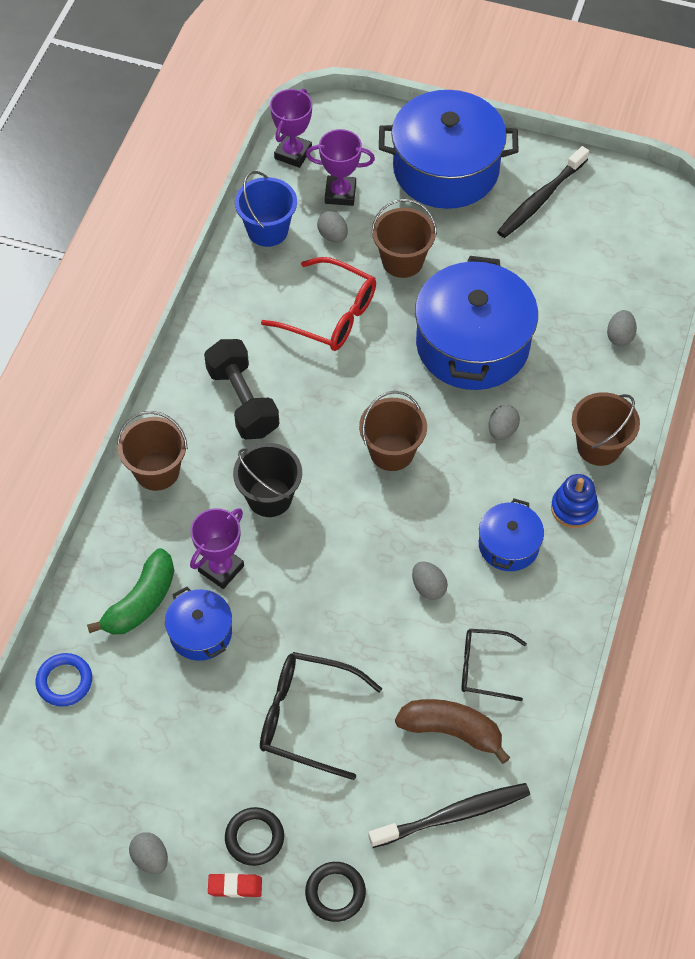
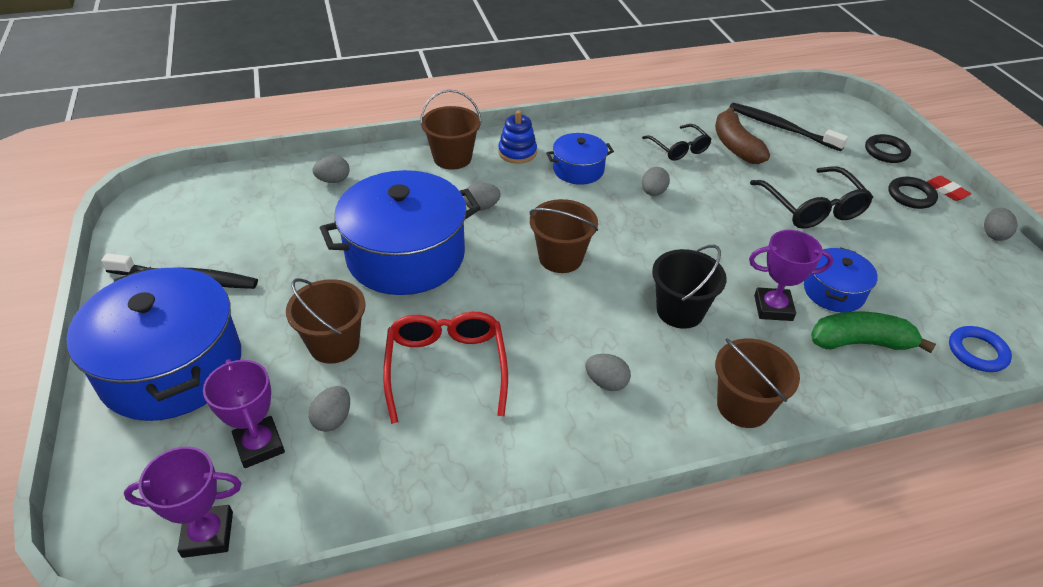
camera: 125 degrees left, 15 degrees down
(242, 401) = (606, 382): black dumbbell -> grey egg
(267, 230) = (362, 488): blue bucket -> none

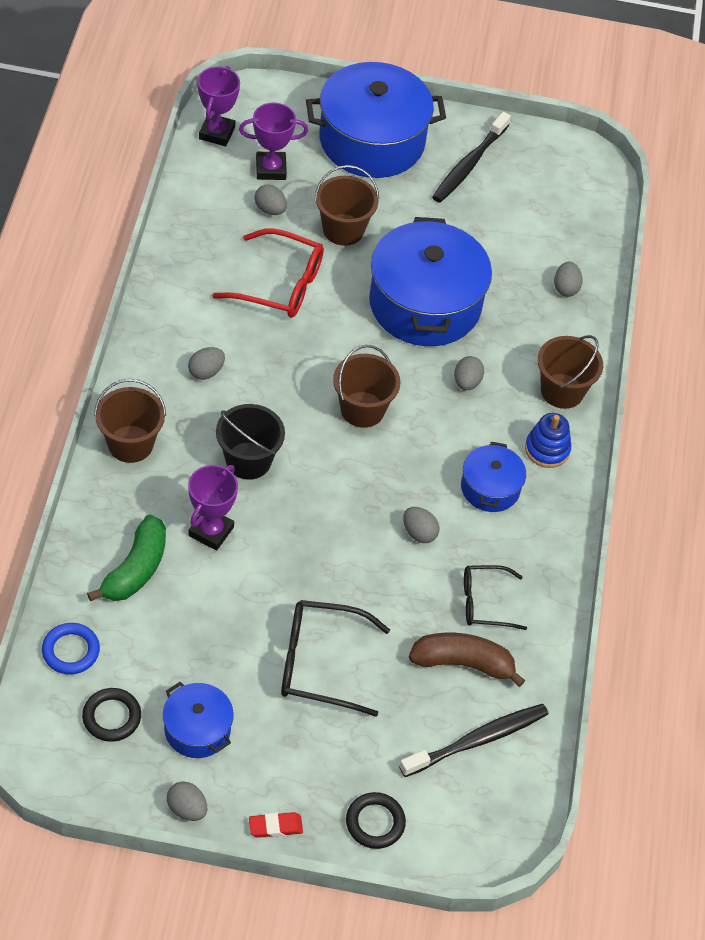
camera: 110 degrees right, 10 degrees up
(833, 291) = (201, 593): blue pot -> blue pot (197, 729)
(911, 196) = (287, 780): black ring -> black ring (111, 717)

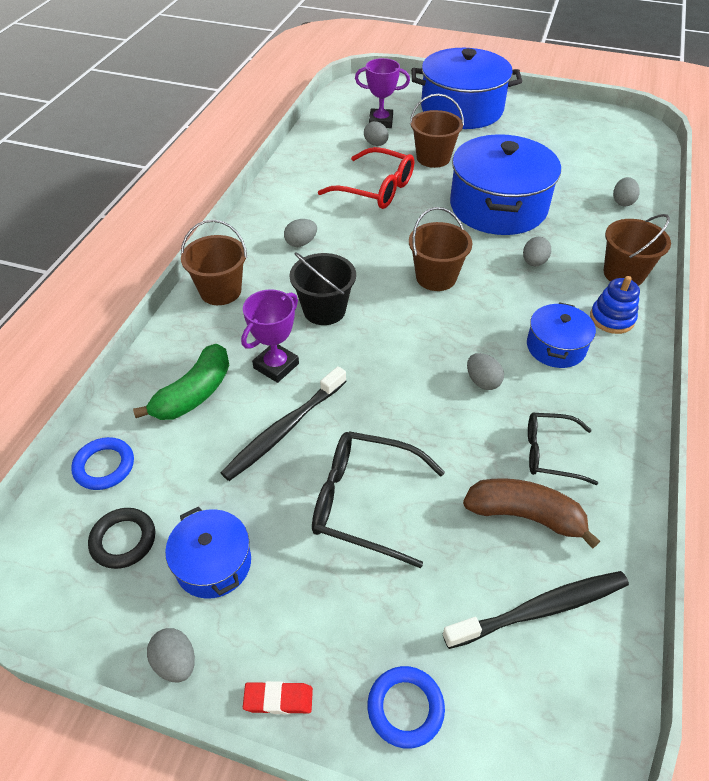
camera: 15 degrees right, 5 degrees down
(217, 133) = (343, 101): purple trophy -> none
(375, 822) = (405, 708): black ring -> blue ring
(469, 164) = (538, 124): black toothbrush -> black toothbrush (284, 429)

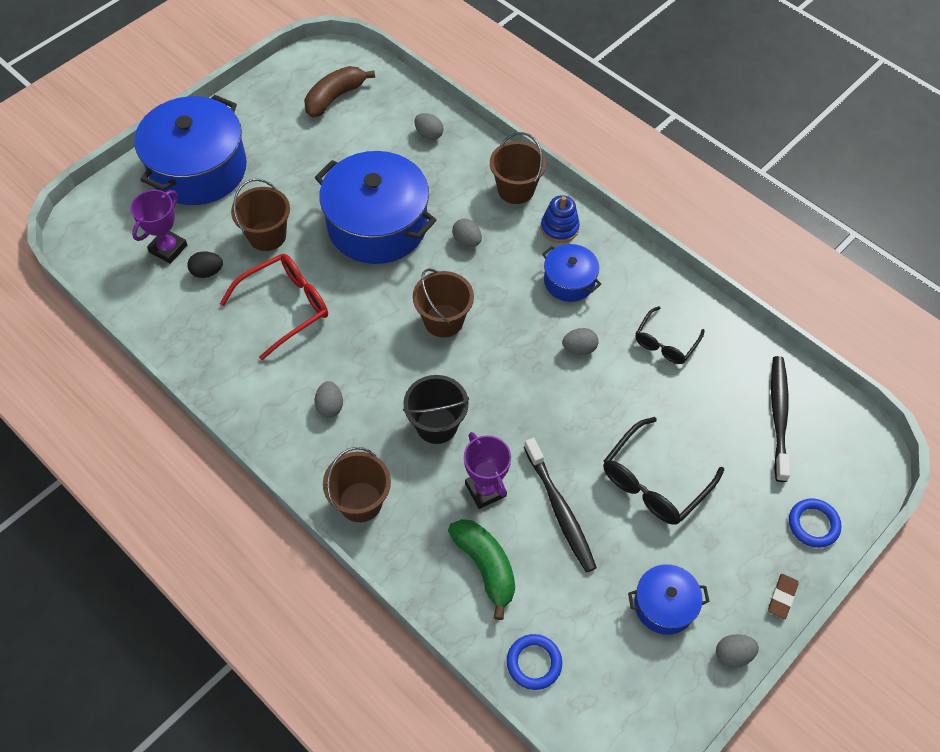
camera: 65 degrees left, 10 degrees up
(123, 540) = (616, 665): black ring -> none
(278, 699) = (782, 597): red eraser -> brown eraser
(376, 144) = (207, 272): grey egg -> black egg
(525, 515) = (709, 387): brown banana -> brown banana (335, 97)

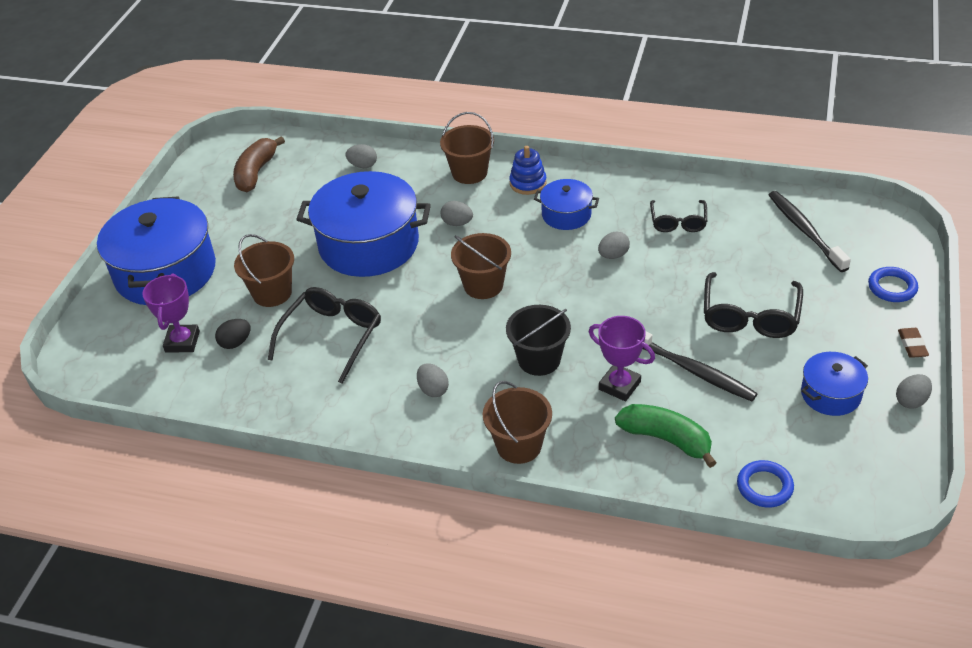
camera: 25 degrees left, 15 degrees down
(285, 307) = (332, 337): red glasses -> black glasses

